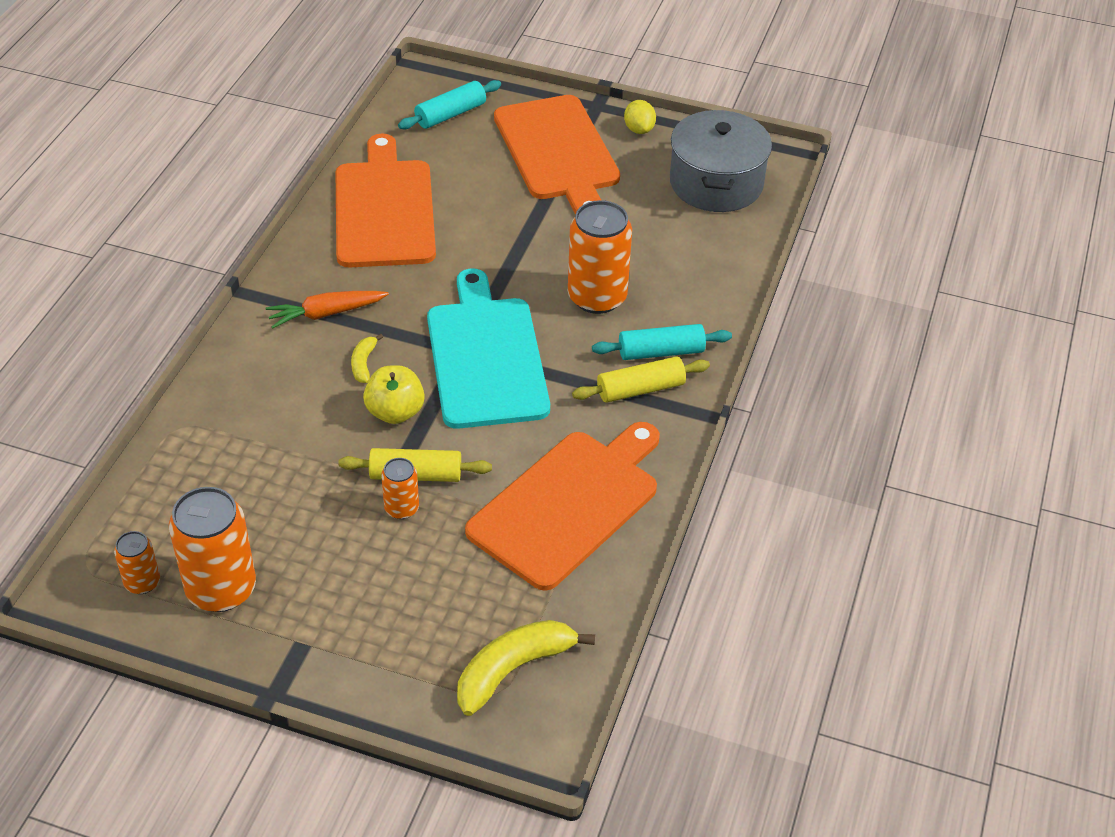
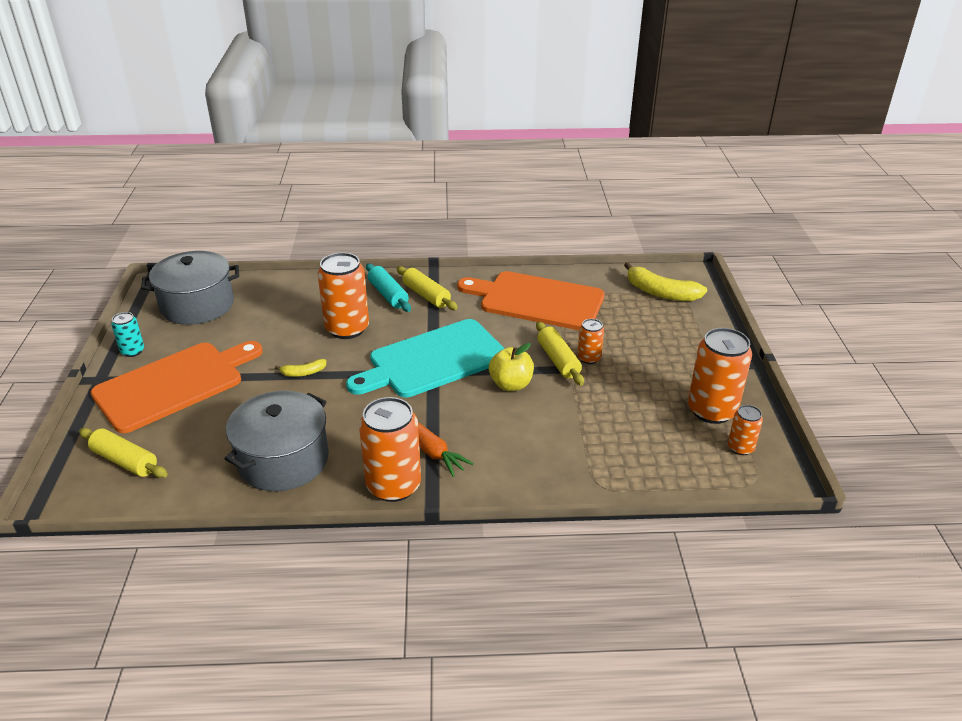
camera: 110 degrees left, 10 degrees down
(294, 274) = (393, 485): none -> orange can
(364, 363) = (474, 413): yellow banana -> yellow banana (303, 373)
(384, 209) = (283, 460): orange cutting board -> grey pot
(450, 114) = (125, 461): turquoise rolling pin -> yellow rolling pin
(639, 129) = (132, 351): yellow lemon -> turquoise can

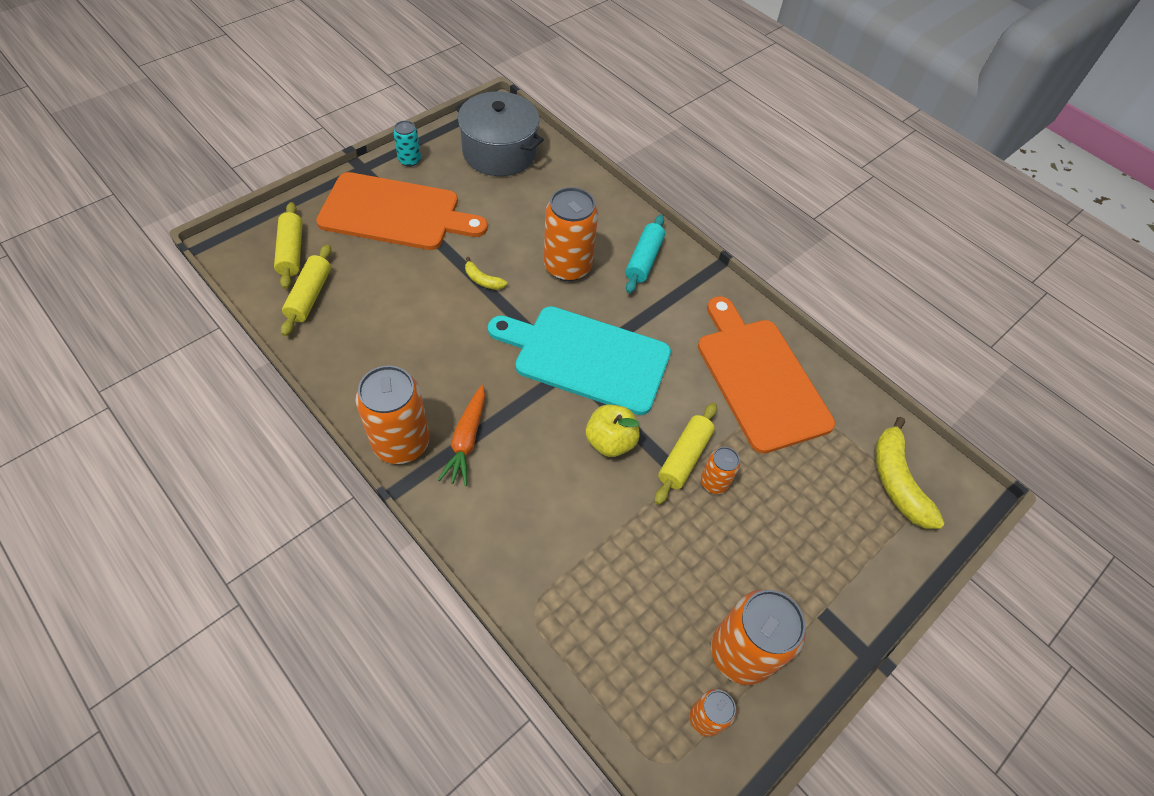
camera: 45 degrees right, 20 degrees up
(283, 460) = (370, 345): grey pot -> none
(426, 295) = (672, 288): yellow rolling pin -> yellow rolling pin (309, 296)

